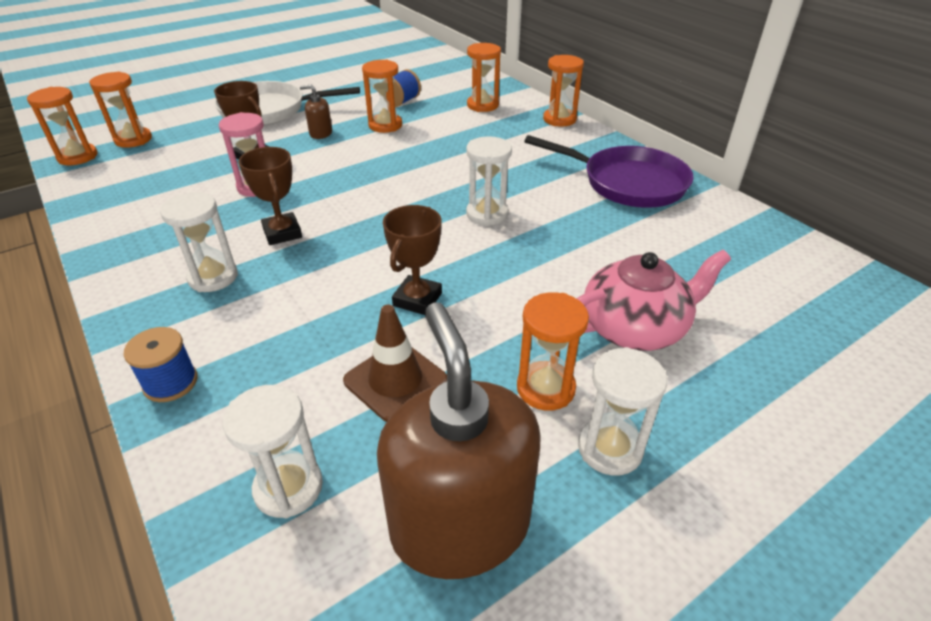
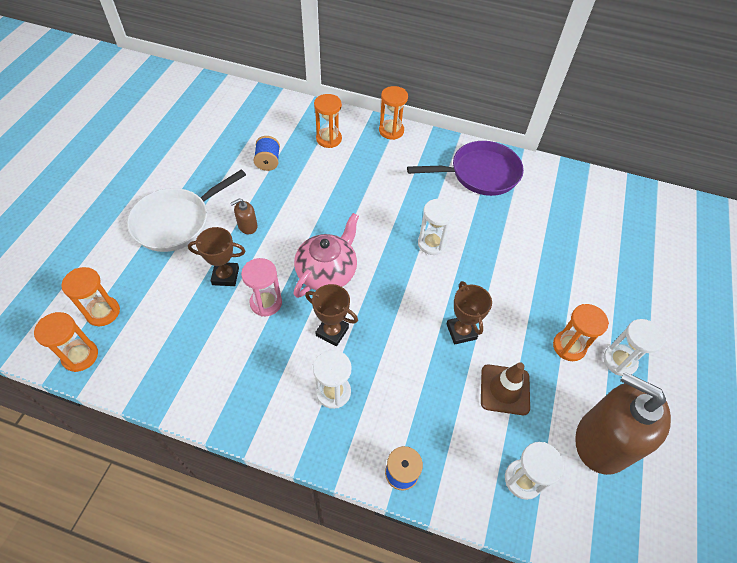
camera: 40 degrees left, 15 degrees up
(385, 125) = (284, 194): orange hourglass -> none
(635, 327) = (572, 283): pink teapot -> pink teapot (327, 272)

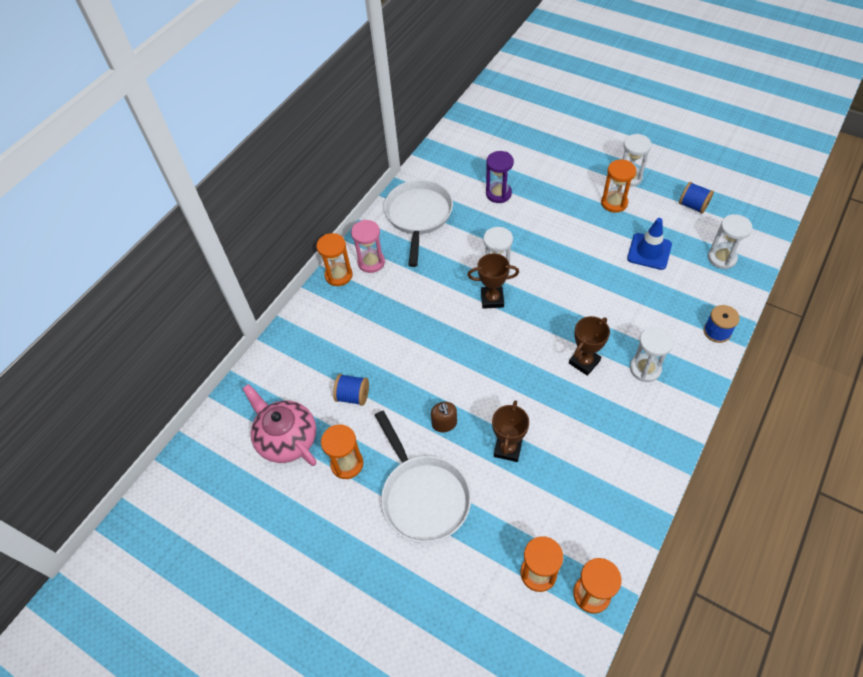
camera: 70 degrees left, 0 degrees up
(266, 303) = (546, 413): pink hourglass -> pink hourglass (371, 262)
(327, 272) = (516, 357): pink teapot -> pink teapot (286, 438)
(329, 139) = (334, 333): orange hourglass -> orange hourglass (347, 464)
(461, 331) = (593, 268): brown trophy -> brown trophy (492, 299)
(480, 174) = (418, 216): purple pan -> white pan
(505, 389) = (649, 251): brown traffic cone -> blue traffic cone
(536, 233) = (498, 194): none -> purple hourglass
(602, 441) = (693, 205): brown soap dispenser -> blue spool

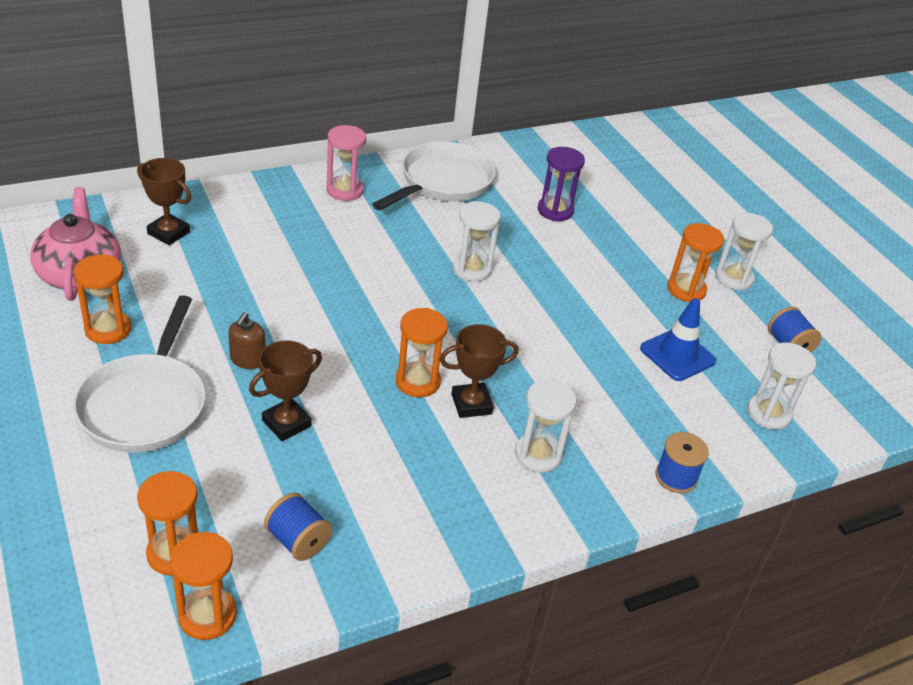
camera: 25 degrees right, 15 degrees down
(338, 275) = (298, 182): orange hourglass -> orange hourglass (417, 382)
(353, 396) = (186, 281): blue spool -> blue spool (298, 541)
(492, 299) = (434, 290): brown trophy -> brown trophy (168, 233)

